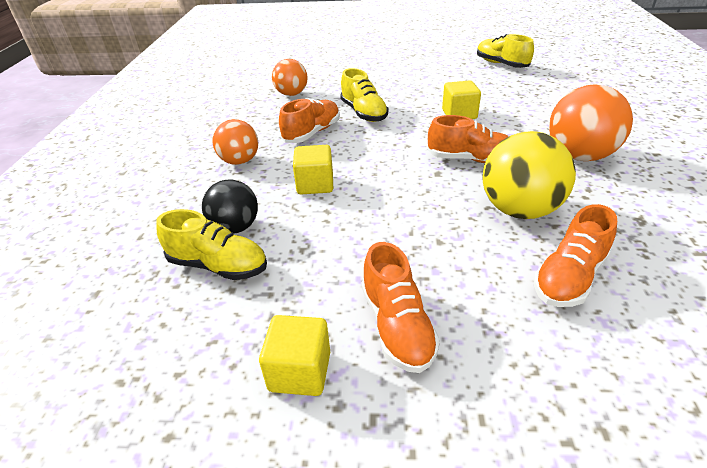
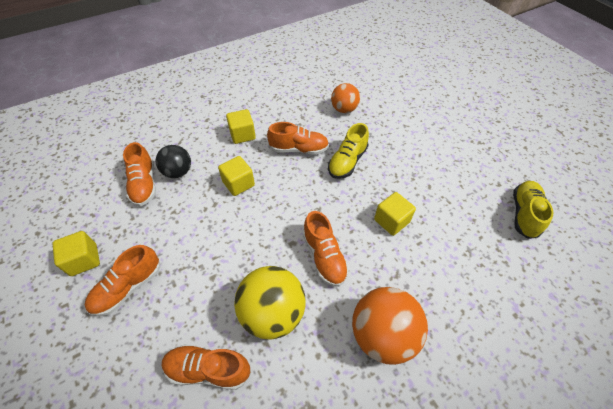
camera: 55 degrees right, 15 degrees up
(218, 265) = (144, 184): yellow shoe -> orange shoe
(240, 161) = (242, 135): orange ball -> yellow cube

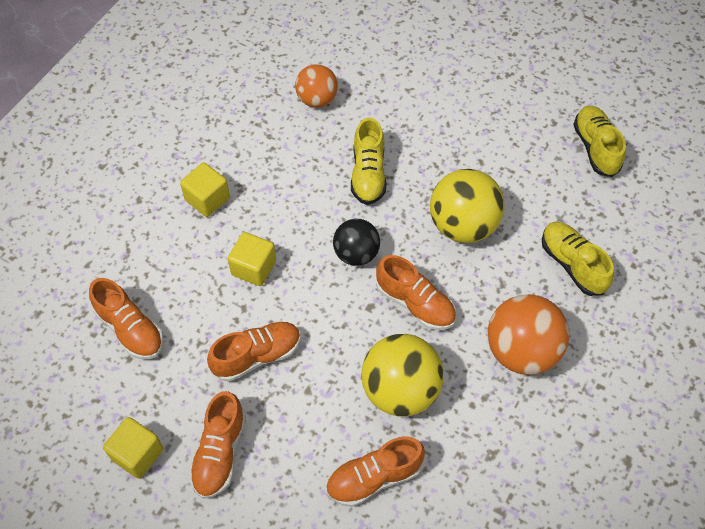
camera: 30 degrees left, 5 degrees up
(178, 172) = (162, 291): black ball -> black ball (356, 254)
(299, 149) = (296, 185): orange shoe -> orange shoe (257, 356)
(391, 221) = (463, 225): yellow cube -> yellow ball
(461, 288) = (572, 264): none -> yellow shoe

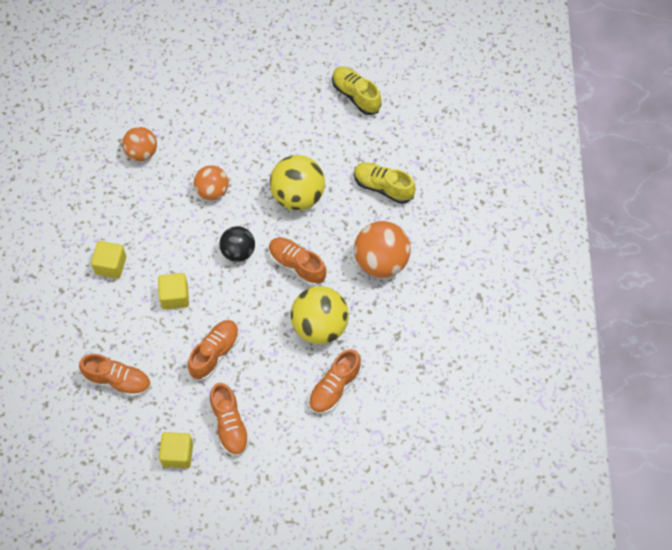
camera: 30 degrees left, 5 degrees up
(368, 174) = (212, 191): yellow shoe -> orange ball
(415, 303) = (297, 265): orange shoe -> orange shoe turned 150 degrees counterclockwise

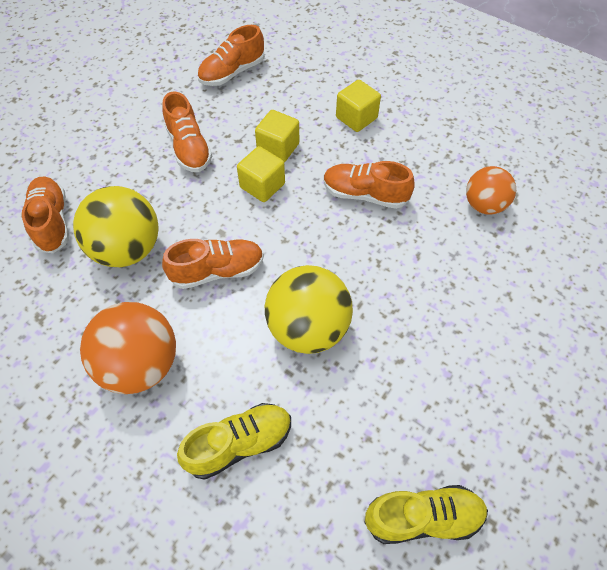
camera: 125 degrees right, 5 degrees down
(177, 454) = (125, 78): yellow cube -> yellow cube (262, 185)
(212, 191) = (382, 244): orange ball -> none
(230, 425) = (110, 123): orange shoe -> orange shoe (365, 194)
(238, 251) = (283, 226): black ball -> none

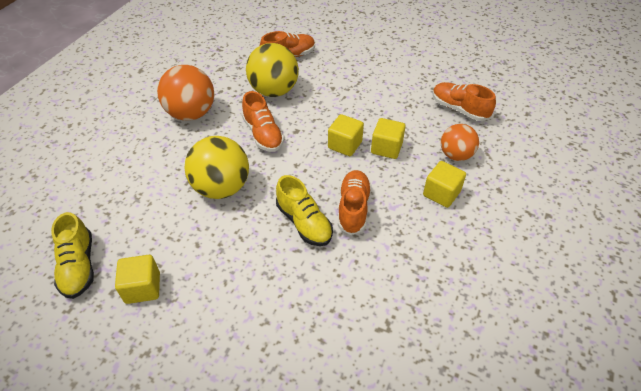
camera: 80 degrees right, 10 degrees down
(189, 148) = (369, 101): orange shoe -> none
(239, 444) = (138, 166): yellow shoe -> yellow shoe (304, 223)
(461, 426) = (143, 288): none -> yellow cube
(484, 205) = (365, 300): orange ball -> orange ball (455, 155)

